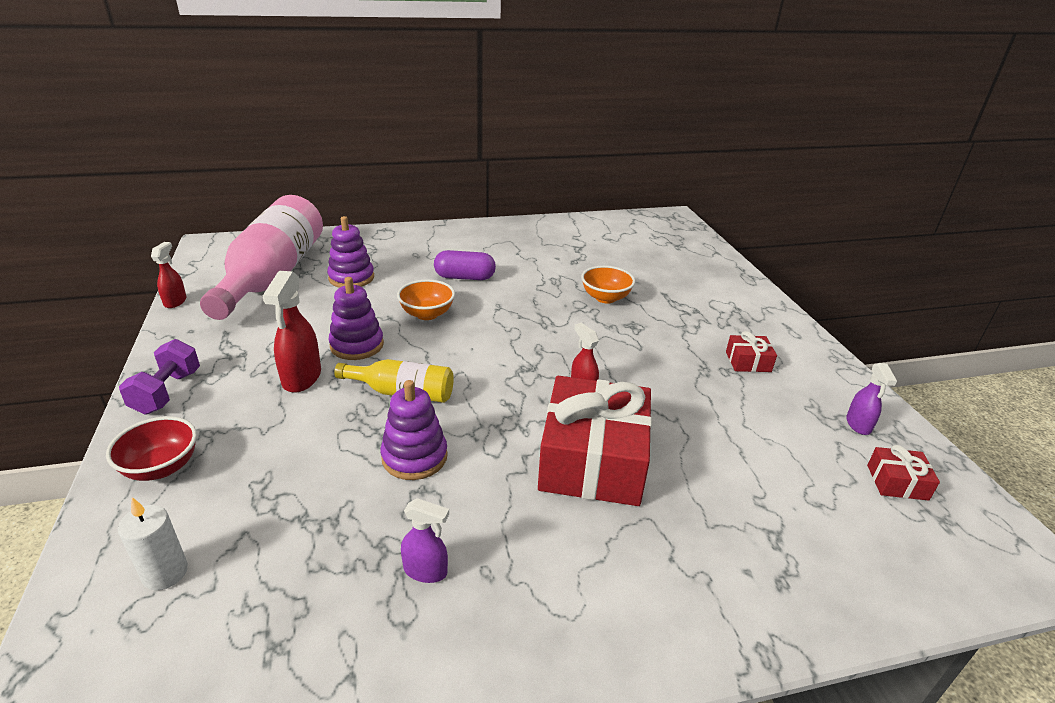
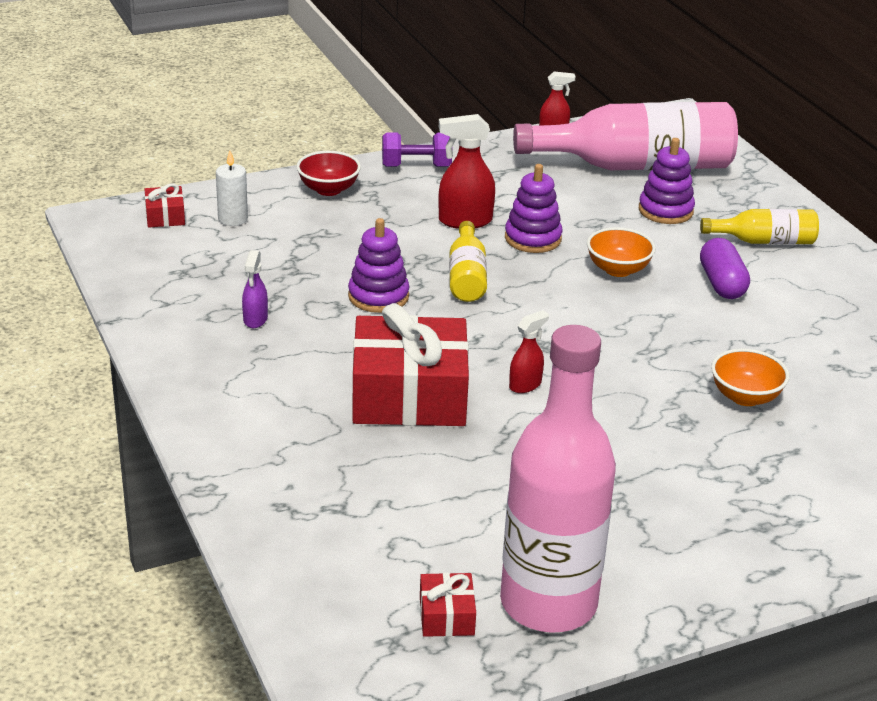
camera: 80 degrees right, 0 degrees up
(416, 251) = (764, 241): none -> yellow bottle
(748, 362) = (650, 519): red gift -> red gift (165, 216)
(858, 425) = (548, 603): purple spray bottle -> pink bottle

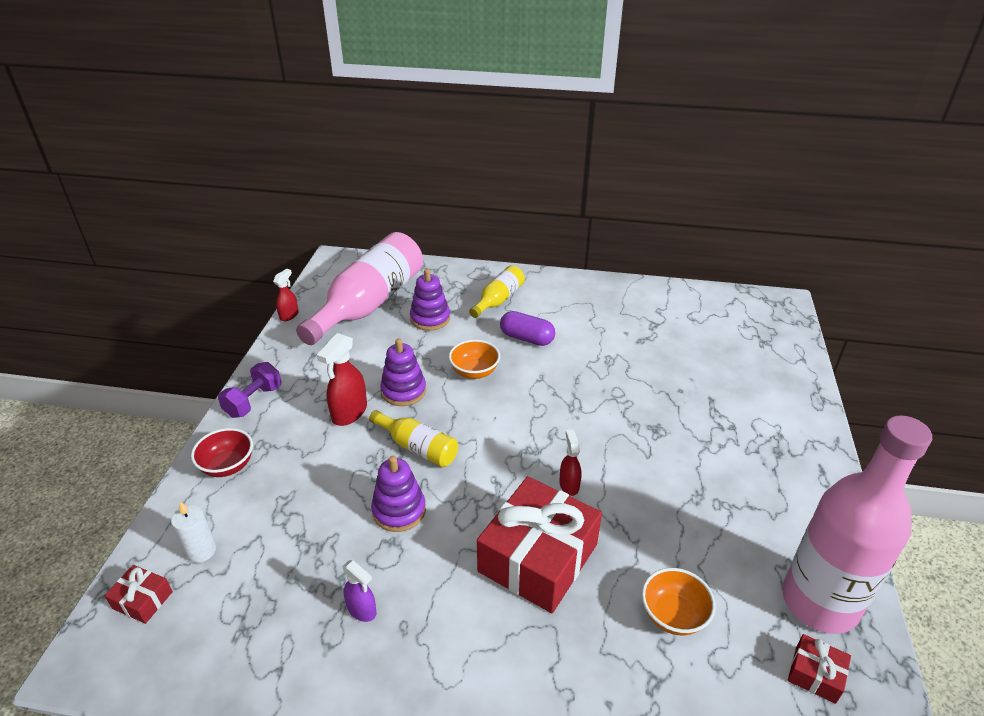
camera: 55 degrees left, 5 degrees up
(745, 397) = (647, 391): orange bowl -> orange bowl (673, 615)

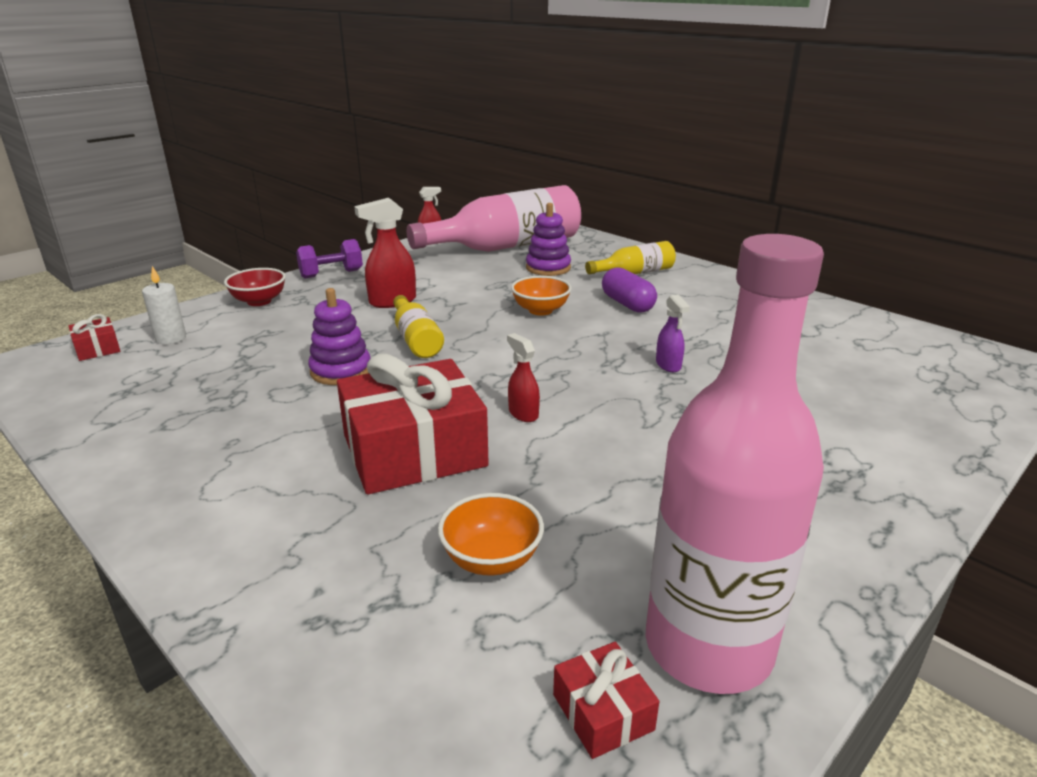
camera: 35 degrees right, 10 degrees down
(362, 610) = (218, 417): purple spray bottle -> purple spray bottle (668, 365)
(403, 391) = (457, 303): purple stacking toy -> none
(569, 484) = (523, 413): red spray bottle -> red spray bottle turned 60 degrees counterclockwise

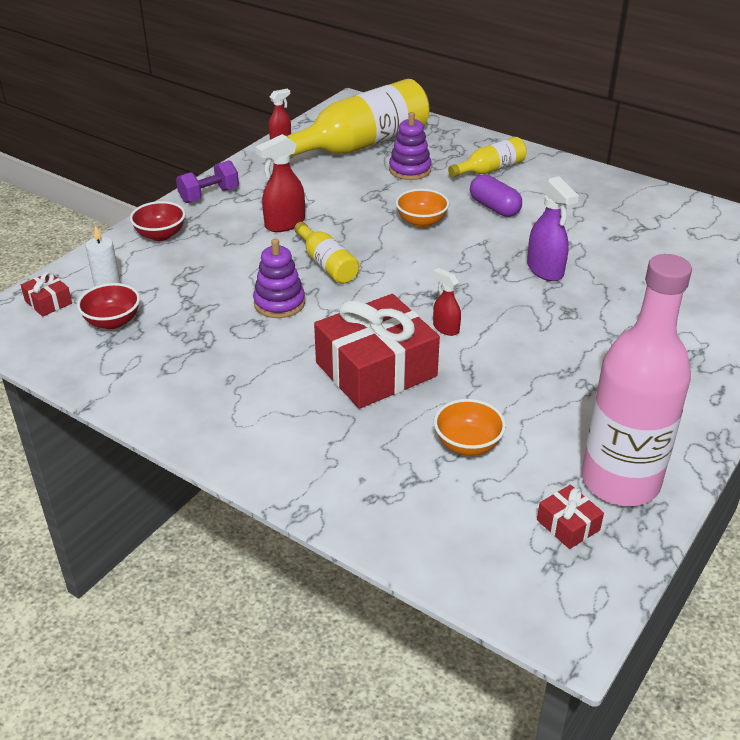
camera: 10 degrees left, 10 degrees up
(147, 372) = (112, 321): none -> red bowl
(506, 246) = (360, 145): pink bottle -> yellow bottle
(668, 365) = (545, 270): purple spray bottle -> purple spray bottle, size x1.65

